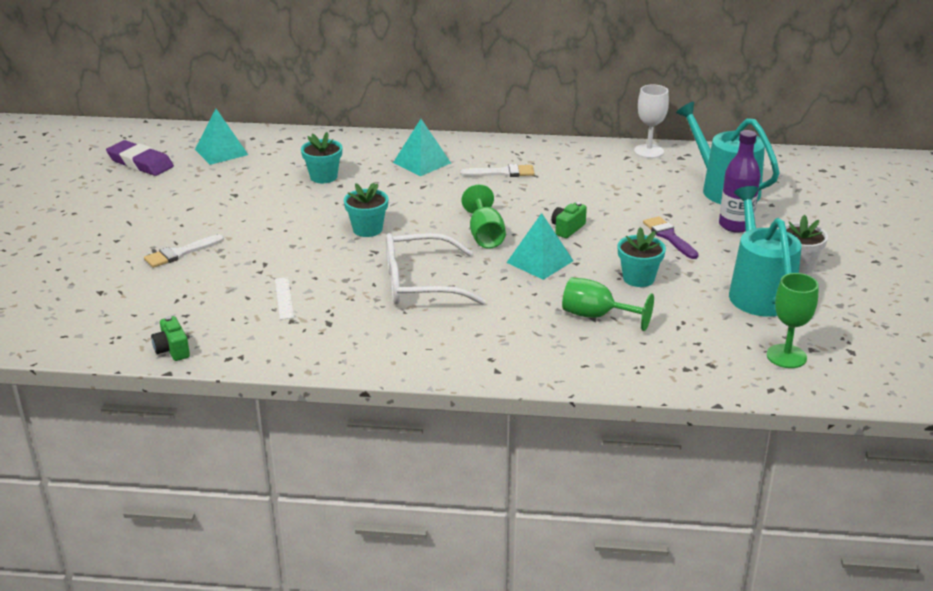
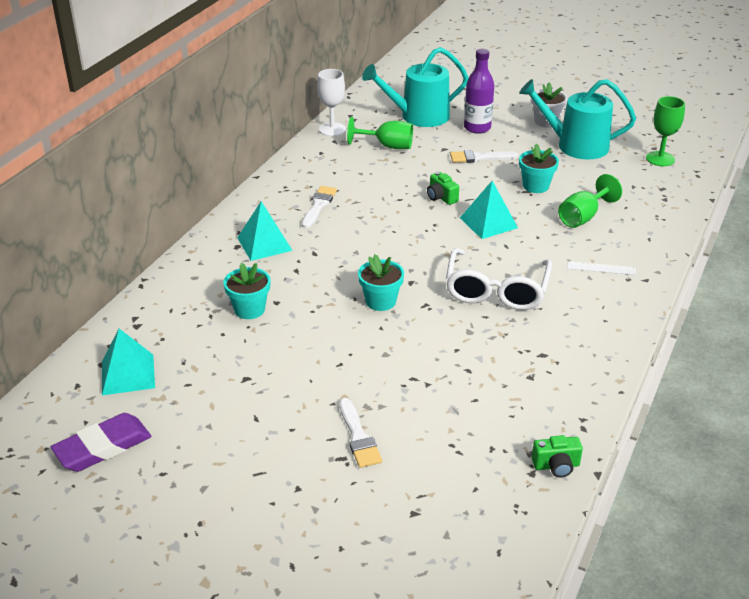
camera: 70 degrees left, 5 degrees up
(284, 298) = (487, 375): white ruler -> white ruler (601, 268)
(485, 235) = (429, 239): green goblet -> green goblet (387, 146)
(669, 237) = (479, 158): purple brush -> white brush

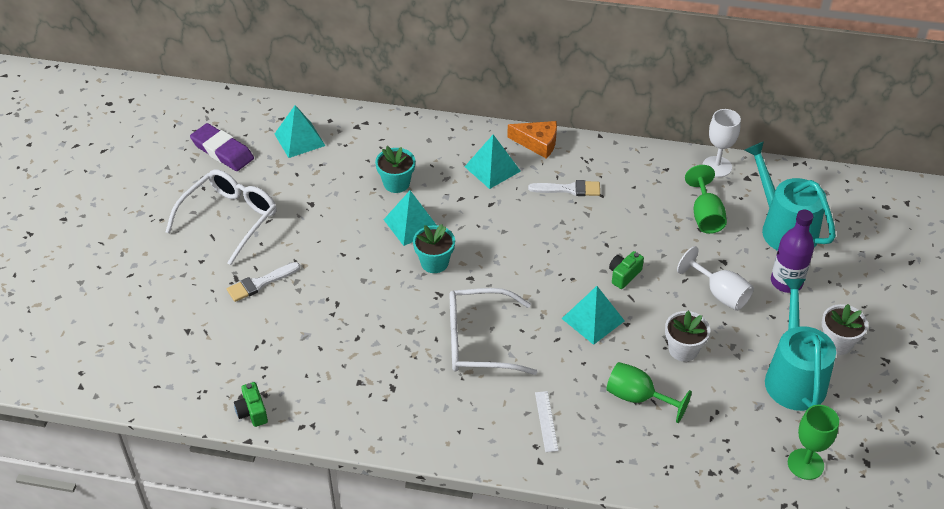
camera: 75 degrees right, 10 degrees up
(235, 453) = (230, 219): none -> white glasses
(244, 211) = (537, 143): none -> orange cheese
(318, 308) = (411, 224): none -> turquoise pyramid
(479, 158) = (720, 294): white brush -> white goblet
(535, 186) = (683, 350): turquoise flower pot -> white flower pot

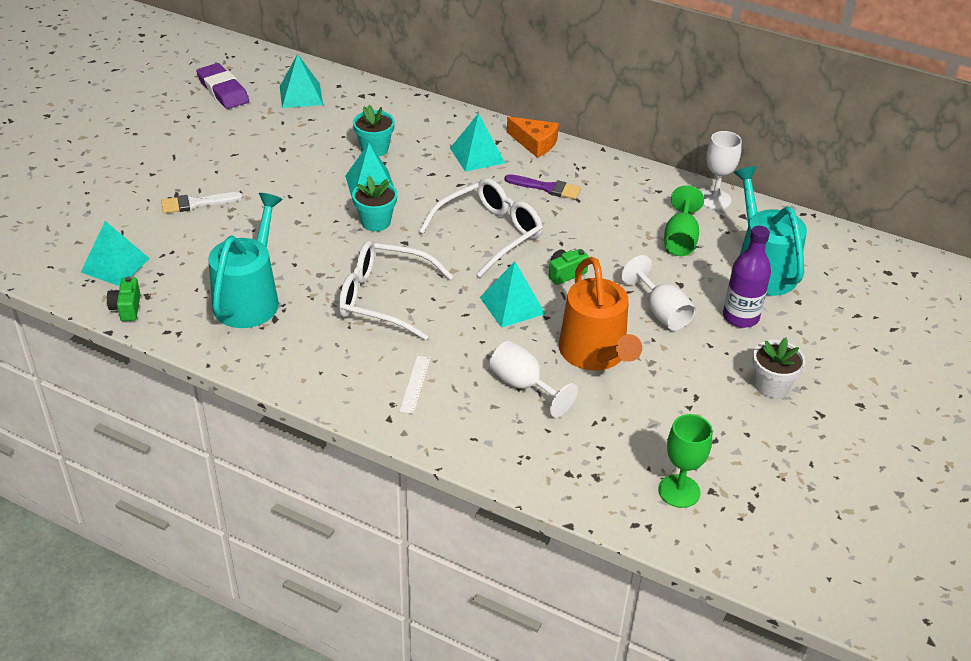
camera: 15 degrees right, 5 degrees down
(218, 369) = (115, 265): none -> turquoise pyramid
(230, 219) = (198, 145): white glasses -> white glasses (490, 233)
(569, 189) = (546, 188): white brush -> purple brush
(638, 397) = (523, 385): green goblet -> white goblet
(683, 350) = (595, 353): white flower pot -> orange watering can
(794, 377) = (705, 406): turquoise watering can -> turquoise watering can (249, 299)

